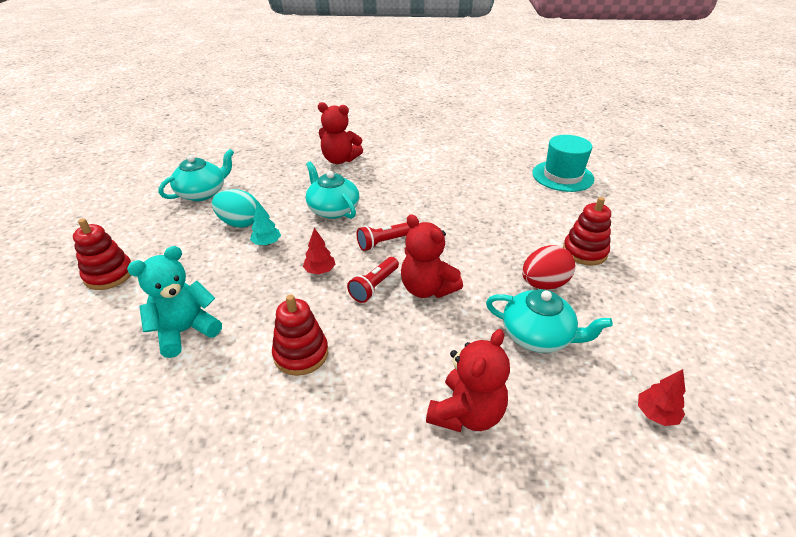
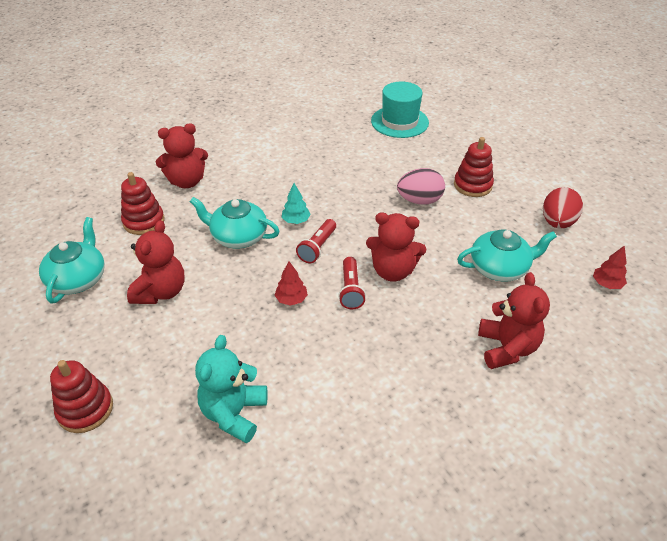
camera: 35 degrees left, 5 degrees up
(240, 223) = (161, 292): turquoise egg -> red teddy bear
(267, 243) = (213, 298): turquoise tree -> turquoise tree (296, 221)
(301, 354) = (353, 374): red stacking toy -> red stacking toy (144, 221)
(515, 243) = (419, 200): none -> pink egg
(544, 284) = (469, 225): red egg -> red egg (557, 223)

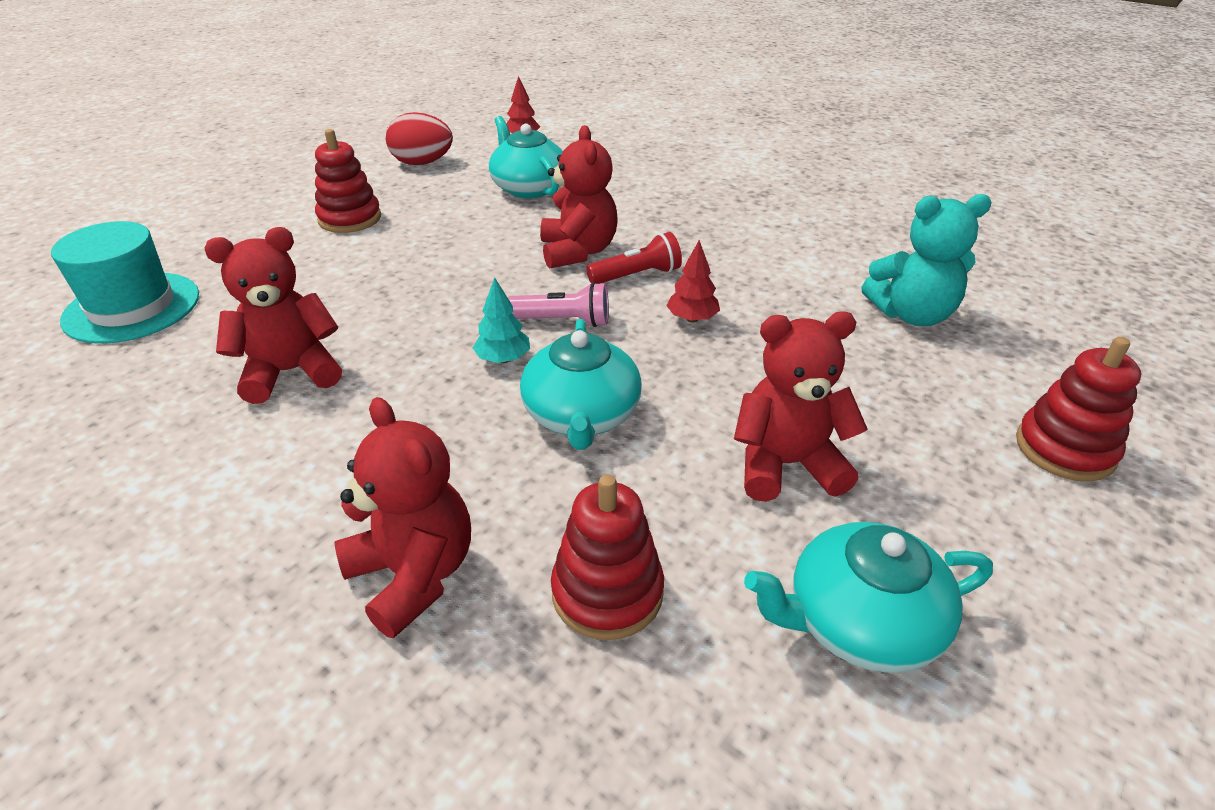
camera: 110 degrees left, 5 degrees down
(317, 247) = (563, 321): red flashlight -> pink flashlight
(419, 200) = (402, 254): pink egg -> none
(507, 348) = (655, 175): red teddy bear -> red teddy bear (291, 372)

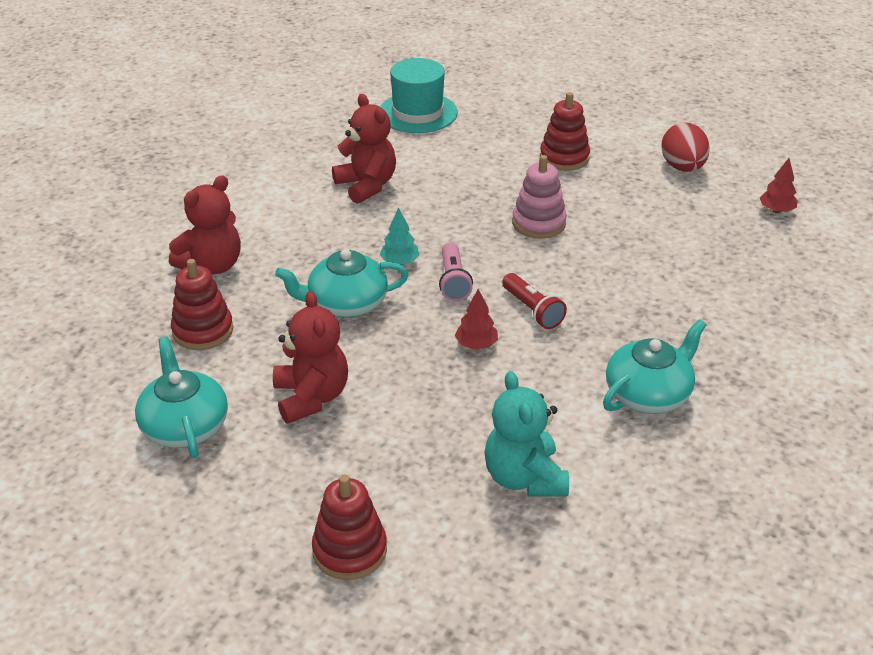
camera: 80 degrees right, 0 degrees up
(473, 251) = (538, 223): none -> pink stacking toy
(529, 188) = (665, 232): turquoise teapot -> turquoise teapot (648, 394)
(578, 252) = (559, 275): red teddy bear -> none

